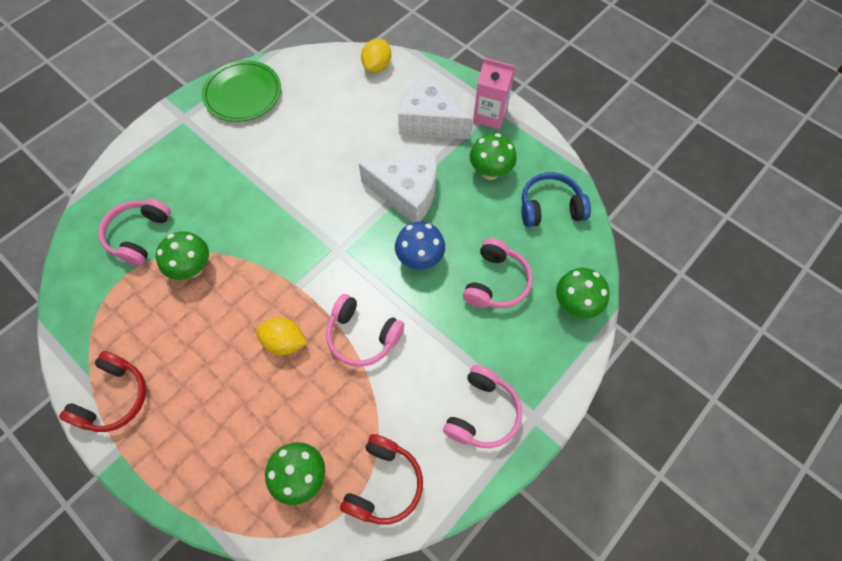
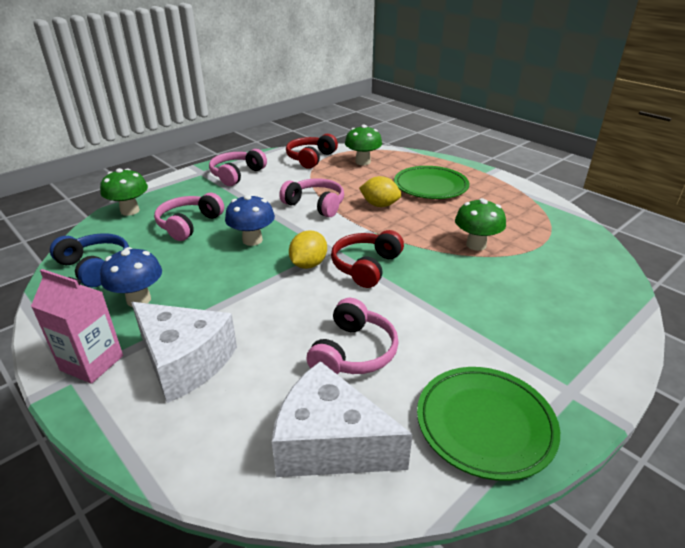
camera: 175 degrees left, 30 degrees down
(114, 398) = (505, 189): red headphones -> red headphones (366, 266)
(139, 235) = (547, 269): pink headphones -> pink headphones (353, 352)
(212, 399) = (430, 186): none -> green plate
(377, 66) = (239, 463): yellow lemon -> yellow lemon (308, 264)
(407, 194) = (248, 286): white cheese -> white cheese (330, 443)
(490, 172) = (139, 300): green mushroom -> blue mushroom
(550, 207) = (95, 267): blue headphones -> blue headphones turned 135 degrees counterclockwise

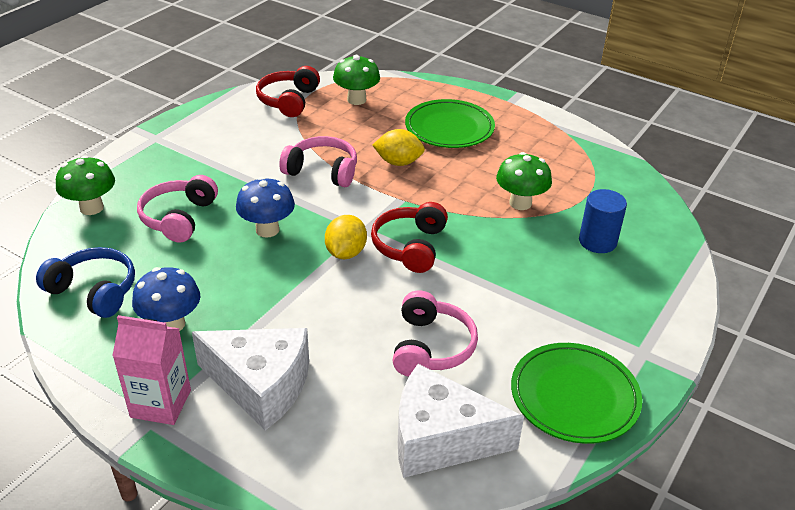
camera: 15 degrees left, 5 degrees up
(237, 175) = (204, 136): pink headphones -> none
(542, 283) = (597, 241): none -> blue cylinder

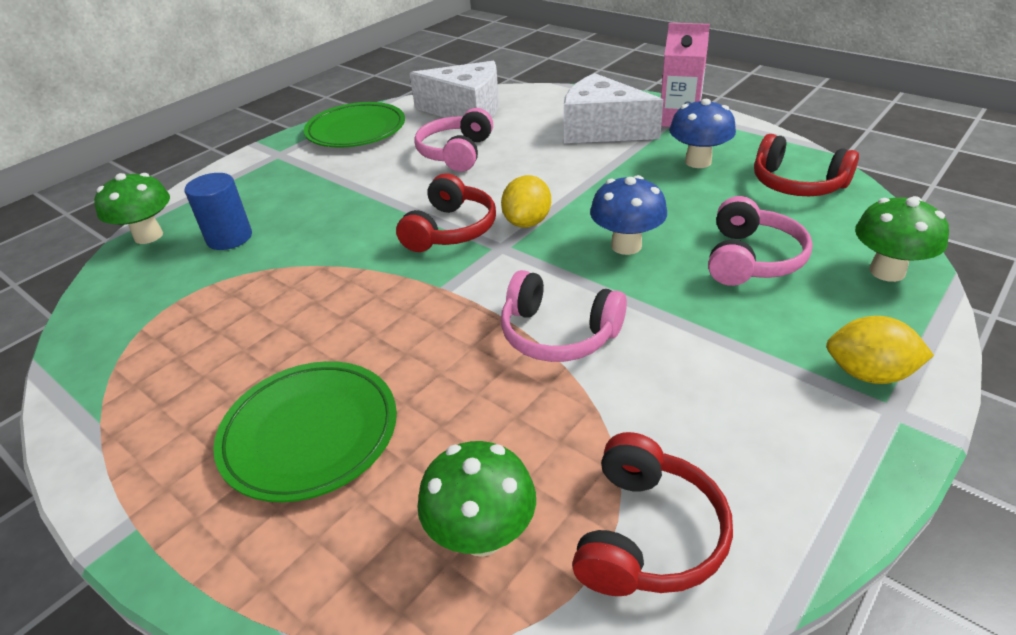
camera: 170 degrees left, 0 degrees up
(94, 291) = (797, 184): blue headphones -> red headphones
(398, 162) = (431, 351): yellow lemon -> yellow lemon (868, 374)
(520, 203) = (284, 283): green mushroom -> green mushroom (148, 236)

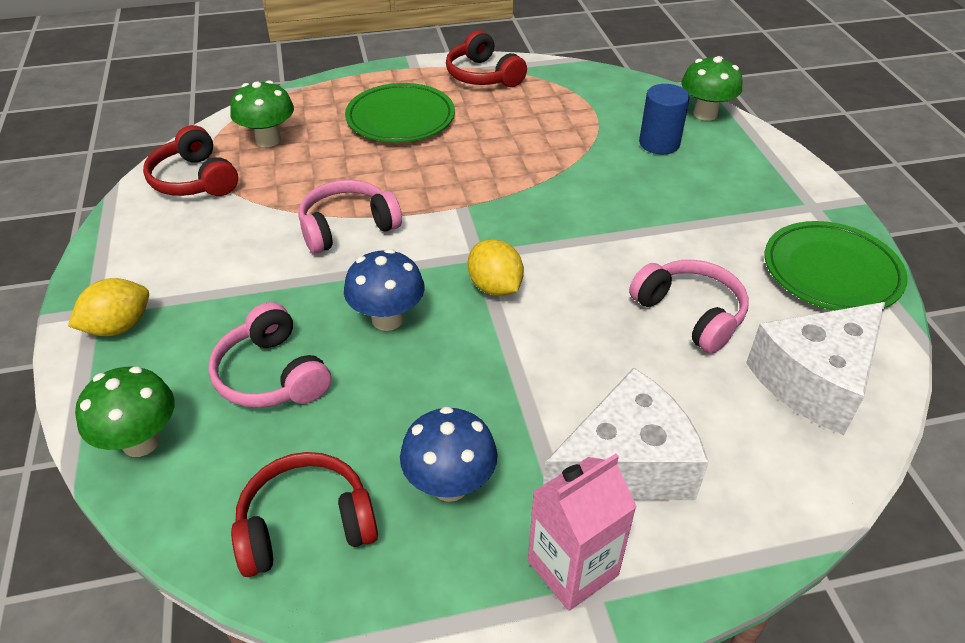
camera: 125 degrees right, 5 degrees up
(450, 230) = (537, 242): red headphones -> red headphones (483, 75)

